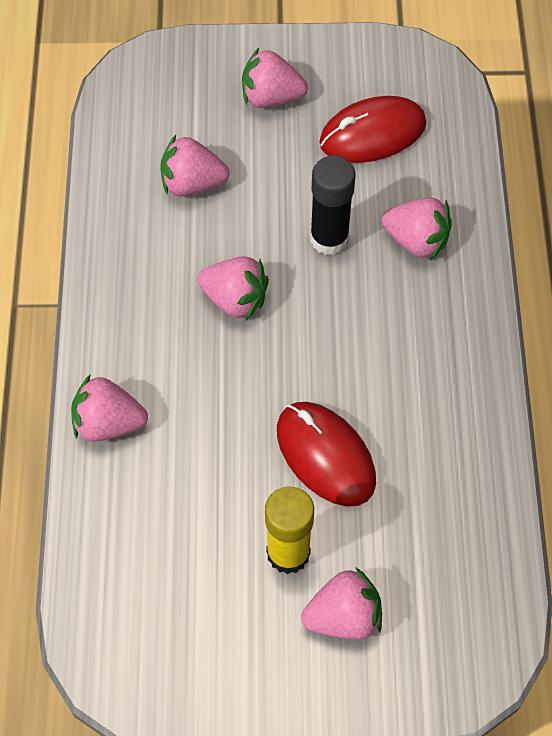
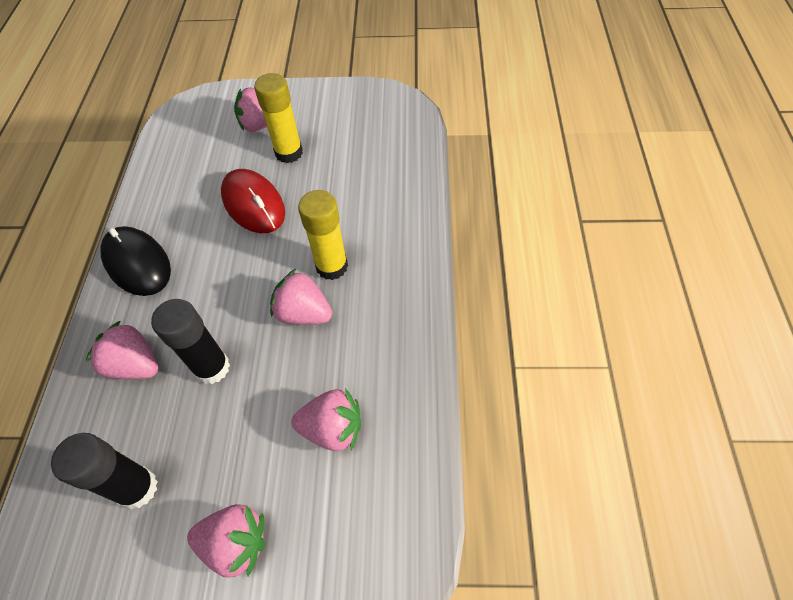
camera: 175 degrees left, 5 degrees down
(108, 423) = (406, 223): pink strawberry -> none
(206, 359) = (332, 266): none -> yellow glue stick
(372, 133) = (137, 488): red mouse -> black glue stick
(460, 363) = (137, 263): none -> black mouse

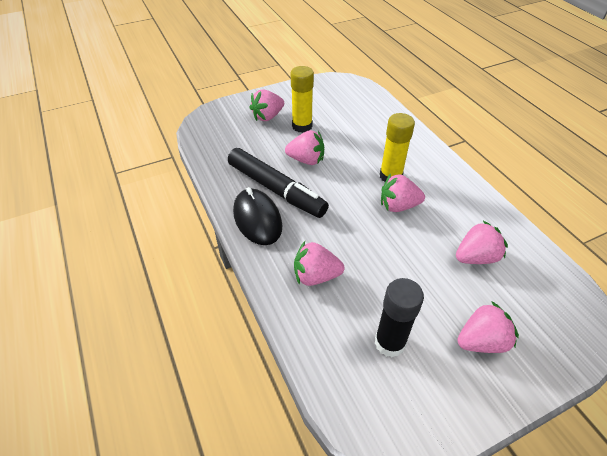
camera: 30 degrees left, 10 degrees down
(137, 263) = (257, 219): black mouse -> black mouse turned 45 degrees clockwise
(188, 232) = (276, 189): none -> black marker
(212, 368) = (370, 256): black glue stick -> none
(253, 204) = (306, 160): red mouse -> pink strawberry

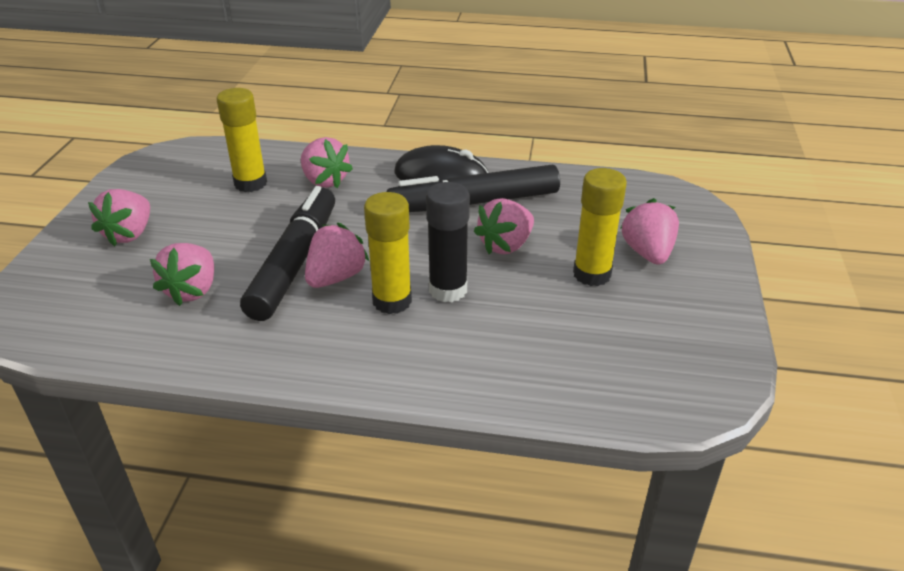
camera: 125 degrees right, 10 degrees down
(316, 276) = (325, 181): pink strawberry -> pink strawberry turned 105 degrees clockwise
(359, 319) = (250, 183): none -> yellow glue stick
(389, 343) = (209, 188): black glue stick -> black glue stick (448, 290)
(406, 231) = (294, 262): none -> black marker

